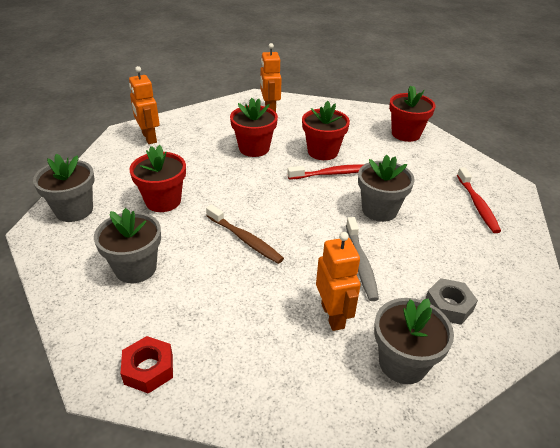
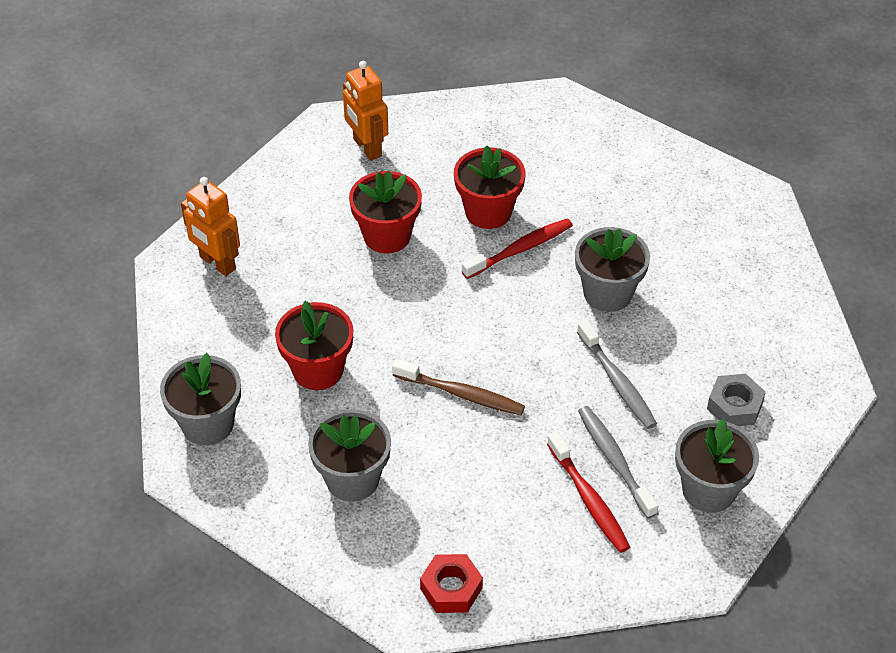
camera: 20 degrees left, 10 degrees up
(333, 315) = (614, 461): orange robot -> grey toothbrush
(406, 134) = (591, 138): red flower pot -> none
(477, 204) = (726, 244): red toothbrush -> red toothbrush (588, 499)

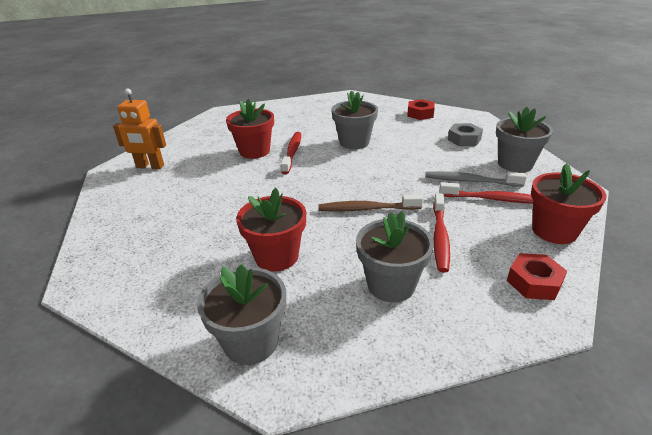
camera: 50 degrees left, 15 degrees down
(217, 263) = (121, 260): orange robot -> none
(387, 236) = (217, 185): red flower pot -> red flower pot (554, 231)
(461, 394) = (367, 209): brown toothbrush -> brown toothbrush turned 150 degrees counterclockwise
(464, 482) = (440, 237): none -> red toothbrush
(617, 381) = (415, 160): grey toothbrush -> none
(777, 316) = (420, 114): none -> red nut

